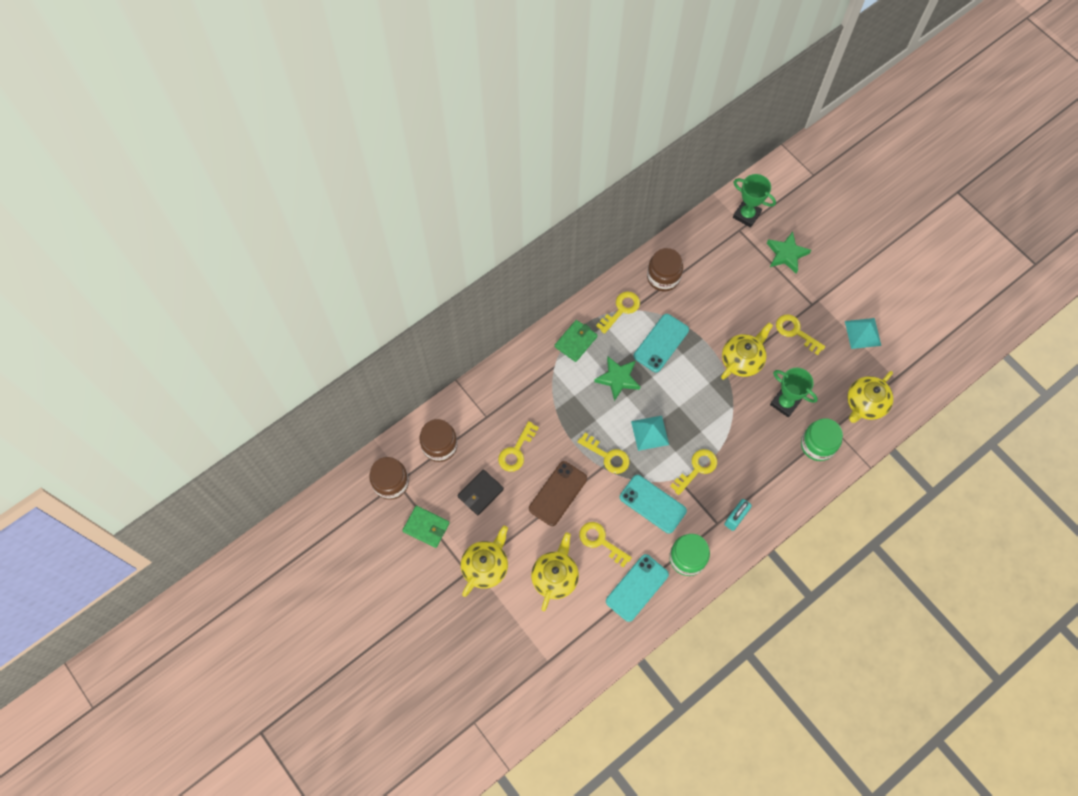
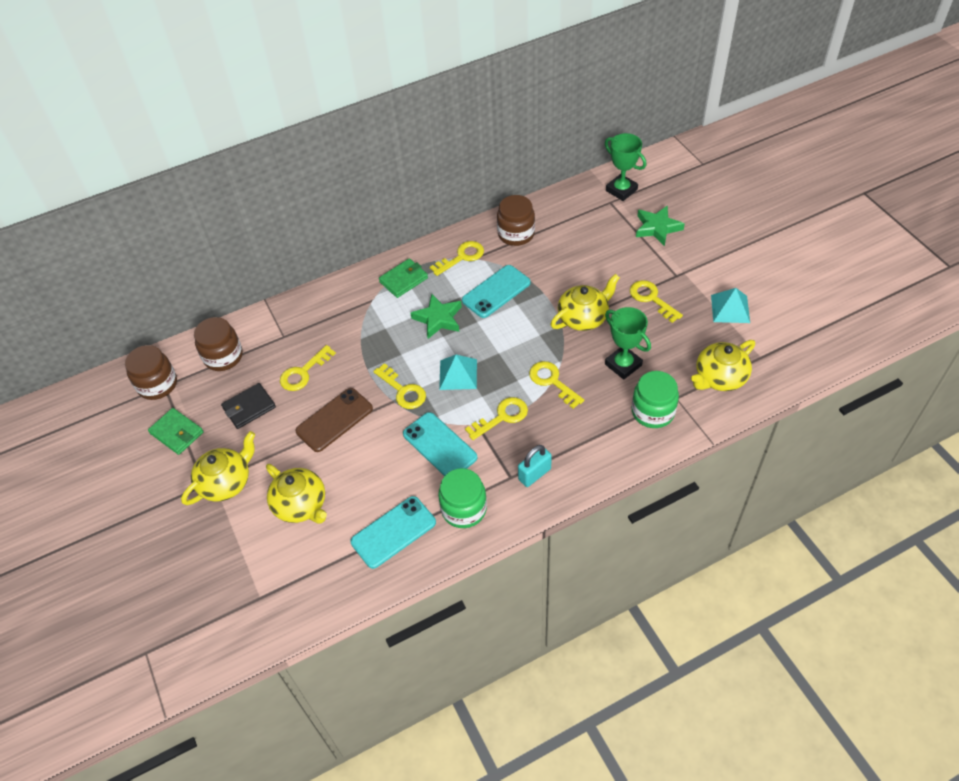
camera: 15 degrees right, 15 degrees down
(555, 576) = (301, 505): yellow teapot -> yellow teapot turned 105 degrees clockwise
(600, 541) = (366, 476): yellow key -> yellow key (552, 381)

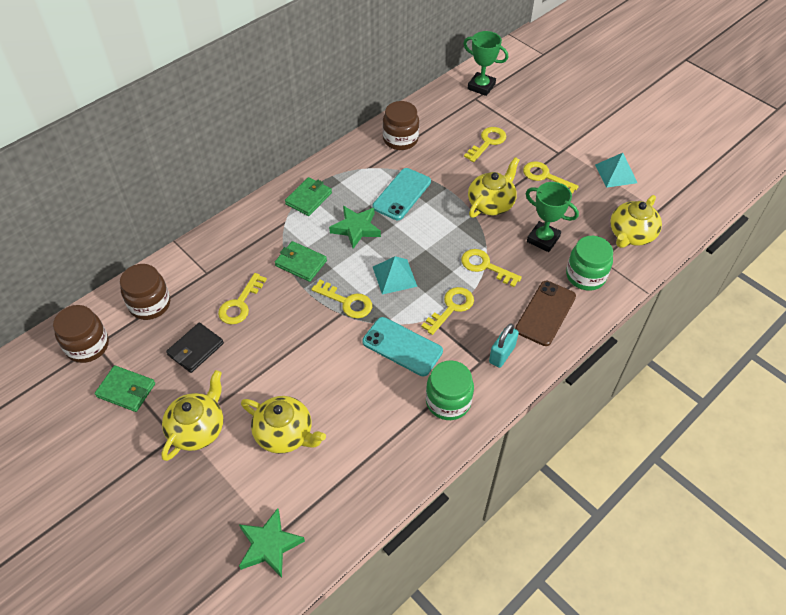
camera: 20 degrees left, 0 degrees up
(334, 420) = (289, 343): brown phone -> brown phone (545, 313)
(373, 344) = (301, 263): none -> green wallet
(393, 532) = (388, 439): turquoise phone -> none
(462, 257) = (357, 168): yellow key -> yellow key (487, 142)
(657, 228) = (525, 114): green star -> green star (269, 545)

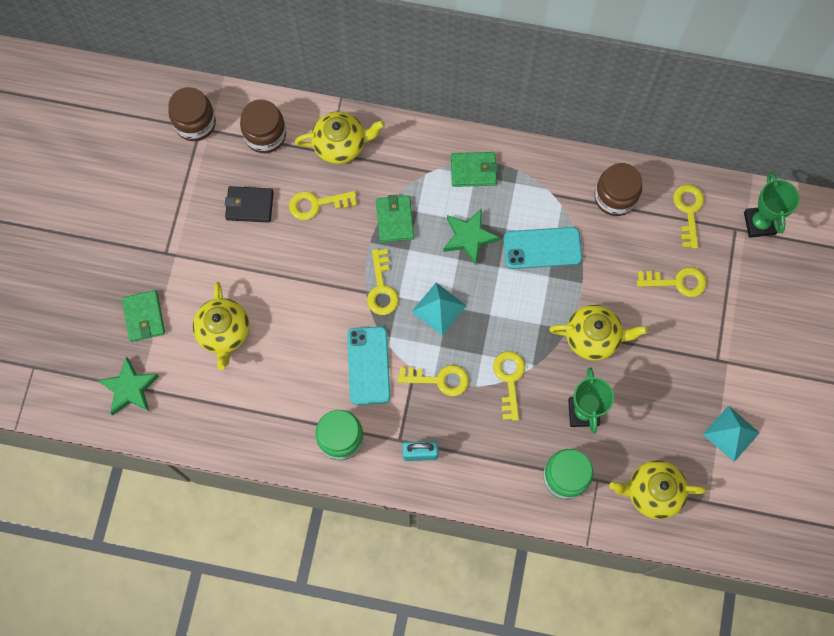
camera: 55 degrees right, 20 degrees up
(126, 390) = (178, 185): green wallet -> green wallet (144, 317)
(198, 428) = (184, 264): yellow teapot -> yellow teapot (341, 144)
(545, 176) = (671, 366): yellow key -> yellow key (688, 211)
(545, 313) = (493, 465): brown phone -> none

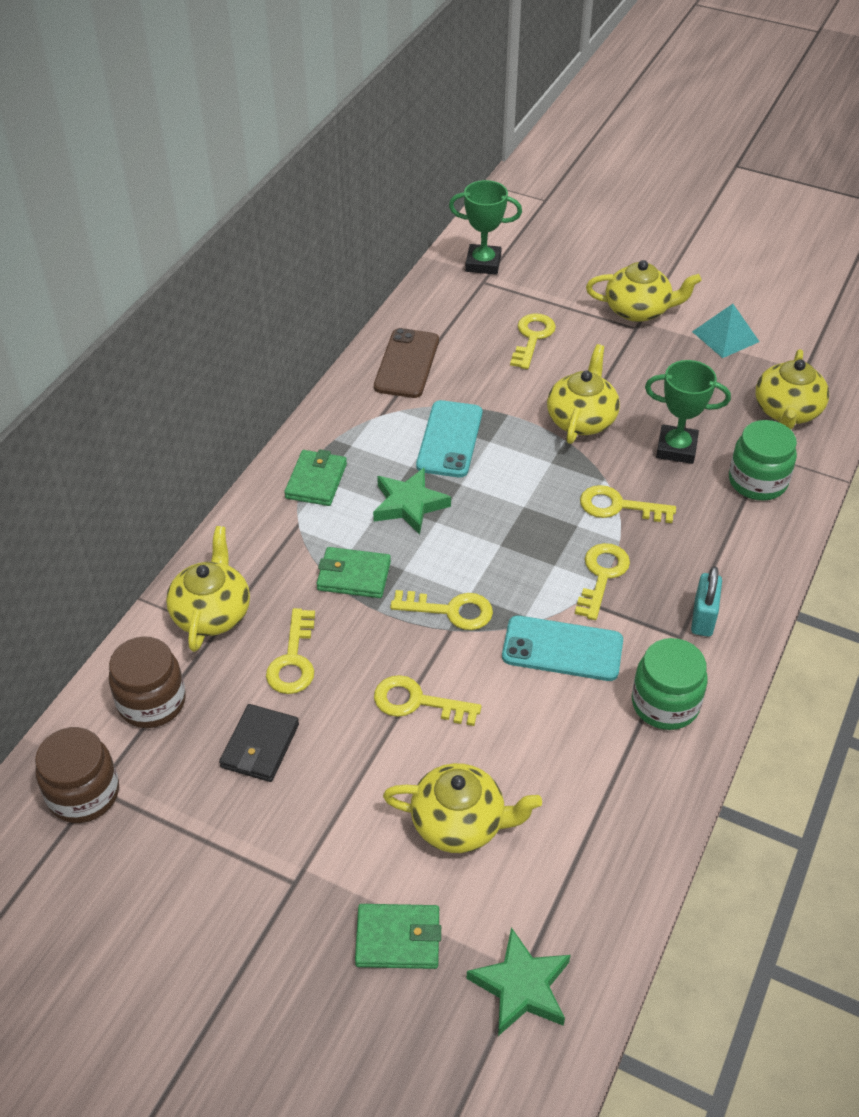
camera: 75 degrees left, 25 degrees down
(439, 308) = (499, 555): turquoise pyramid -> none
(615, 197) = (407, 364): brown jar -> brown phone
(688, 211) = (448, 311): yellow key -> yellow key (417, 702)
(741, 358) = (638, 310): none -> yellow teapot

